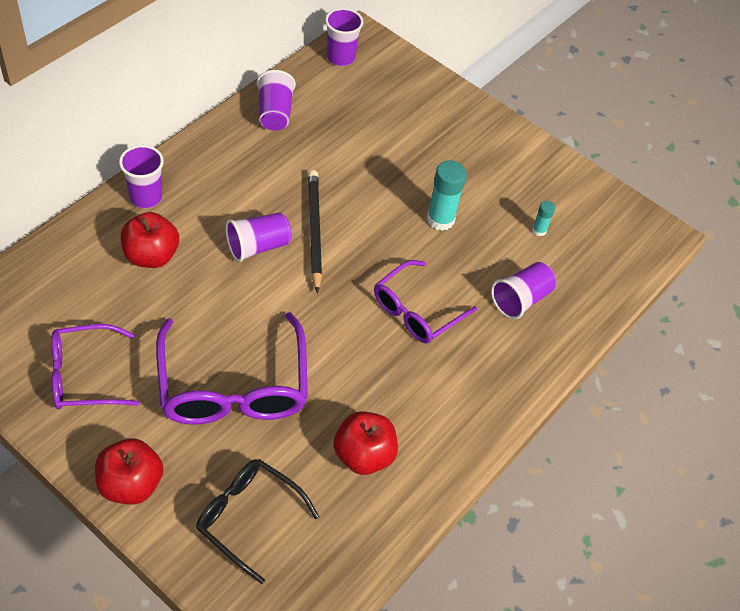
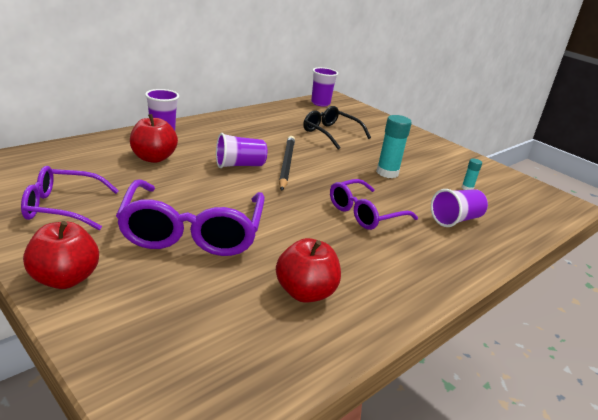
camera: 10 degrees right, 25 degrees down
(248, 517) = (173, 321): black glasses -> black glasses (330, 133)
(274, 113) = (269, 116): purple cup -> none

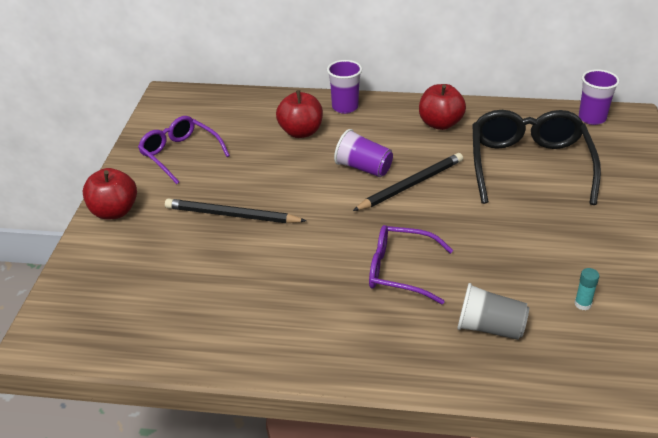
camera: 55 degrees right, 10 degrees up
(192, 231) = (232, 215): purple glasses -> black pencil
(305, 293) = (232, 307): red apple -> red apple (440, 124)
(330, 133) = (529, 165): black glasses -> black glasses, size x1.59
(387, 173) = (510, 240): turquoise glue stick -> none
(456, 220) = (490, 328): purple cup -> grey cup

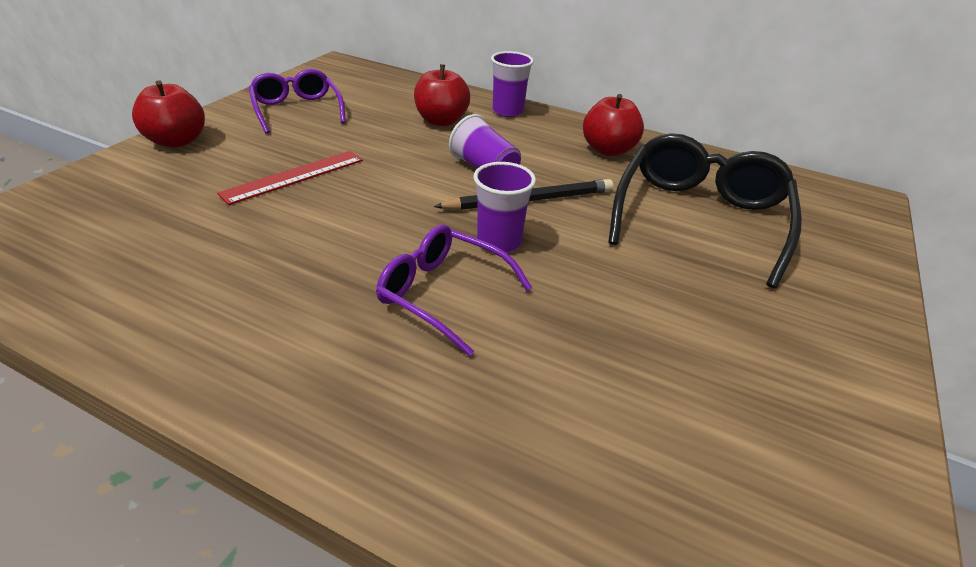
camera: 15 degrees right, 0 degrees up
(232, 215) = (294, 176): black pencil -> red ruler
(490, 328) = (519, 416): grey cup -> none
(582, 304) = (693, 427): turquoise glue stick -> none
(592, 118) = (810, 189): purple cup -> purple cup (499, 242)

